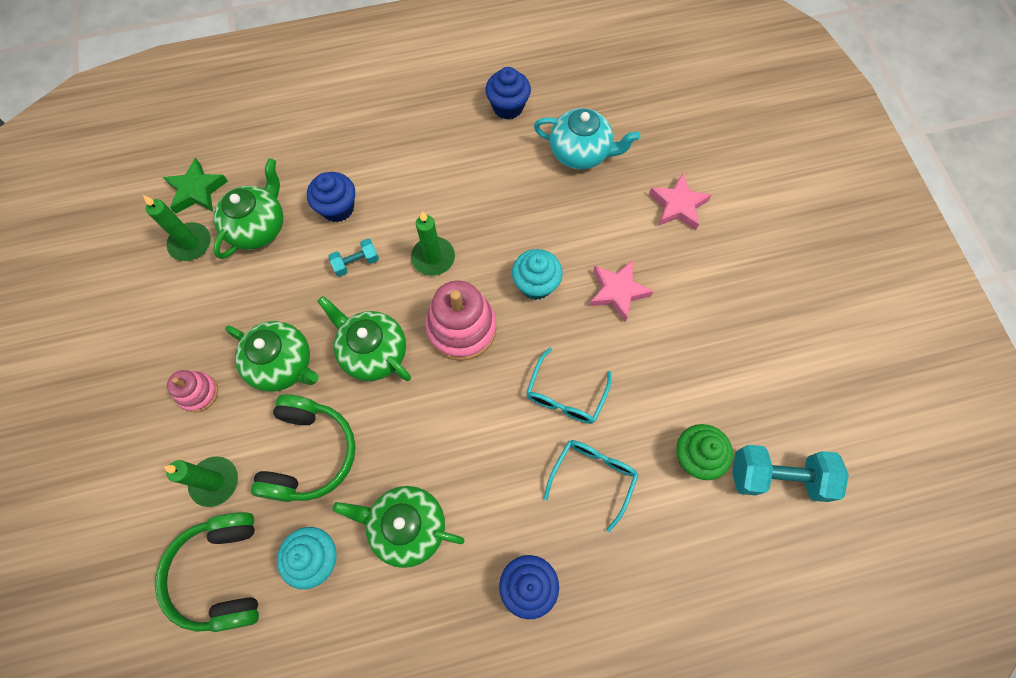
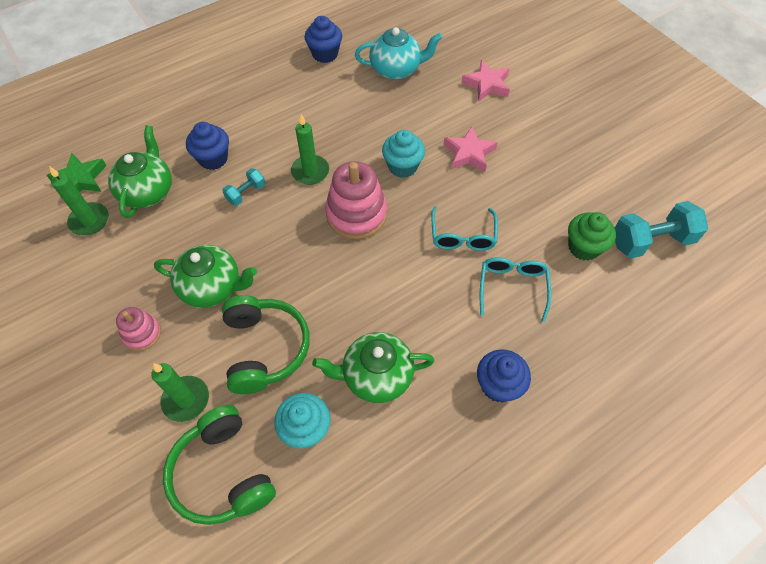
camera: 20 degrees left, 10 degrees down
(373, 352) = (289, 254): green teapot -> none

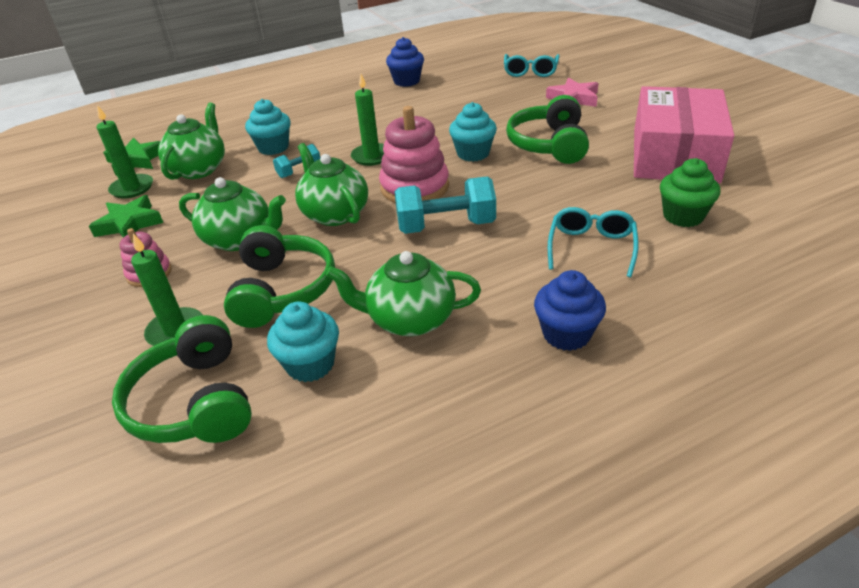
camera: 10 degrees right, 20 degrees down
(103, 270) = (129, 224): none -> green star
(213, 159) = (273, 147): blue cupcake -> turquoise cupcake
(291, 251) = (334, 214): none -> green teapot
(396, 69) = (478, 90): turquoise teapot -> none
(462, 236) = (534, 205): turquoise glasses -> turquoise glasses (530, 71)
(469, 153) = (549, 144): pink star -> green headphones
(577, 168) = (674, 155): none -> pink box
(651, 241) = (770, 213): turquoise dumbbell -> turquoise dumbbell (446, 226)

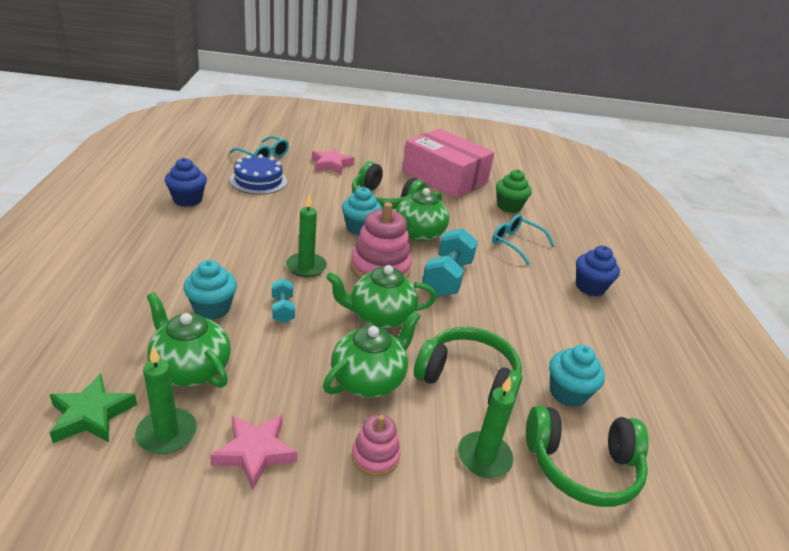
camera: 70 degrees left, 5 degrees down
(129, 224) = (255, 452): green star -> pink star
(409, 319) = (544, 333): green teapot -> green teapot (418, 234)
(482, 87) = (258, 181): none -> blue cake

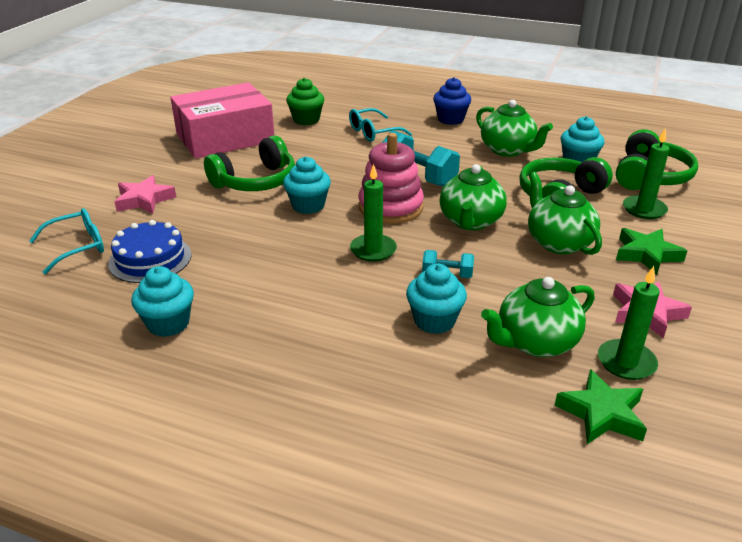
camera: 65 degrees left, 0 degrees up
(187, 200) = (168, 323): blue cupcake -> turquoise cupcake
(375, 456) = (646, 254): pink stacking toy -> green star
(418, 234) = (336, 175): green teapot -> green teapot (508, 150)

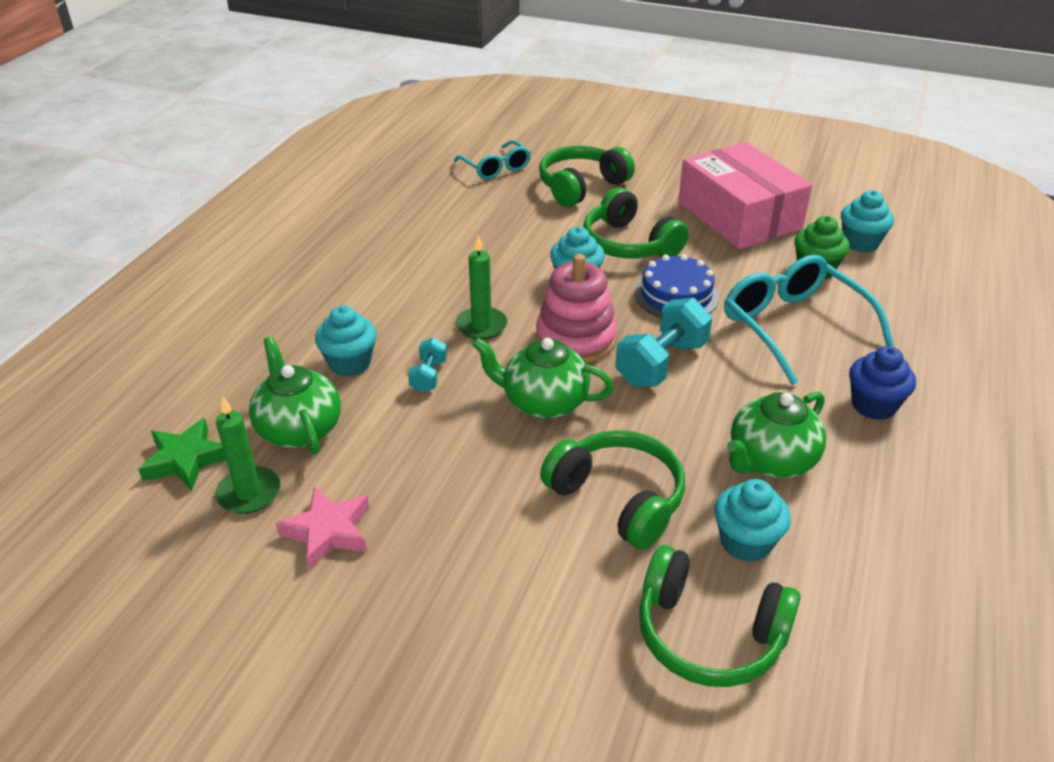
camera: 90 degrees right, 5 degrees up
(144, 200) = (581, 186): pink star -> green headphones
(150, 259) = (474, 203): blue cake -> blue cake (676, 295)
(168, 323) = (377, 223): turquoise cupcake -> turquoise cupcake (860, 243)
(374, 132) = (794, 327): turquoise glasses -> turquoise glasses, size x1.68
(558, 242) = (491, 477): green teapot -> none
(644, 209) = (585, 594): green candle -> none
(646, 254) = (455, 564): green star -> none

